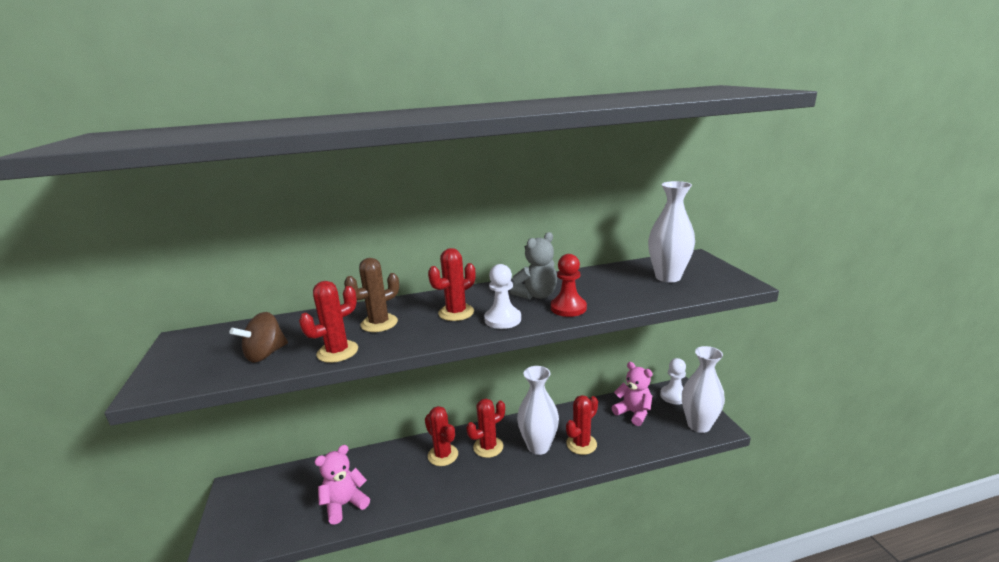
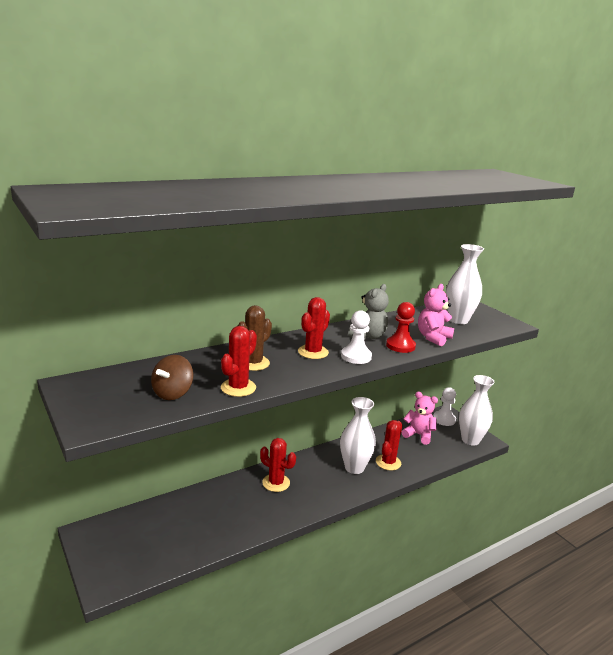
camera: 20 degrees left, 0 degrees up
(344, 504) = (208, 532): pink teddy bear -> pink teddy bear (433, 338)
(488, 447) = (312, 472): red cactus -> none

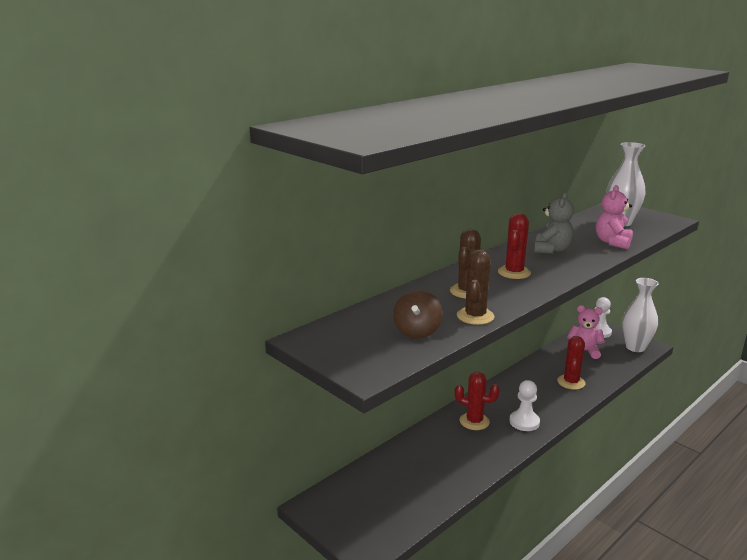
camera: 10 degrees left, 0 degrees up
(238, 388) = (475, 316): red cactus -> brown cactus
(354, 467) = (541, 393): white vase -> none
(356, 356) = (558, 270): white pawn -> white pawn (524, 422)
(400, 346) = (590, 254): red pawn -> none

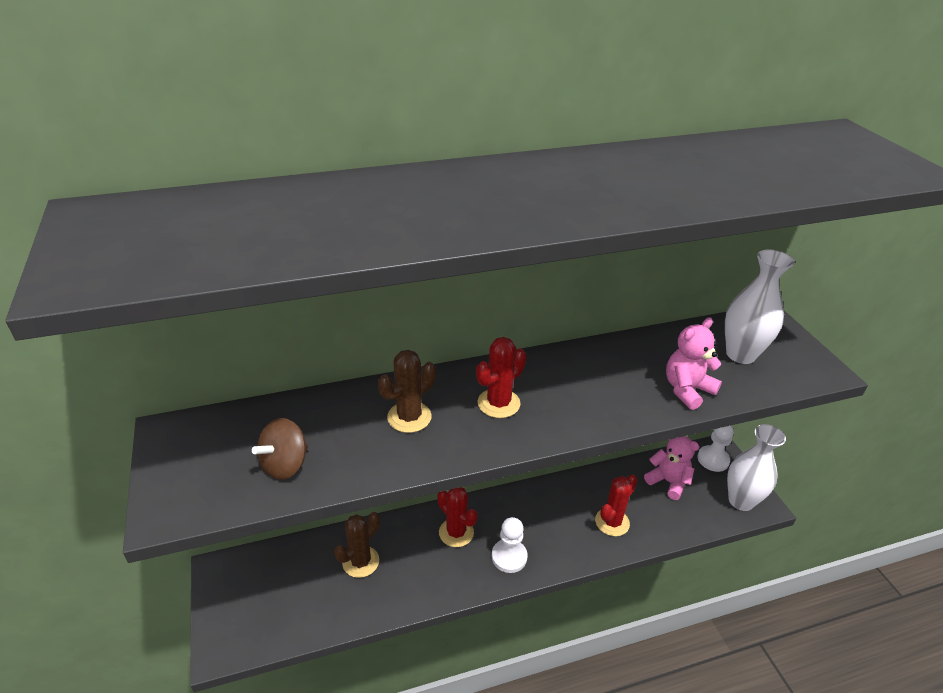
camera: 25 degrees right, 15 degrees up
(475, 316) = (372, 464): brown cactus -> brown cactus (360, 562)
(551, 250) = (589, 377): grey teddy bear -> none

